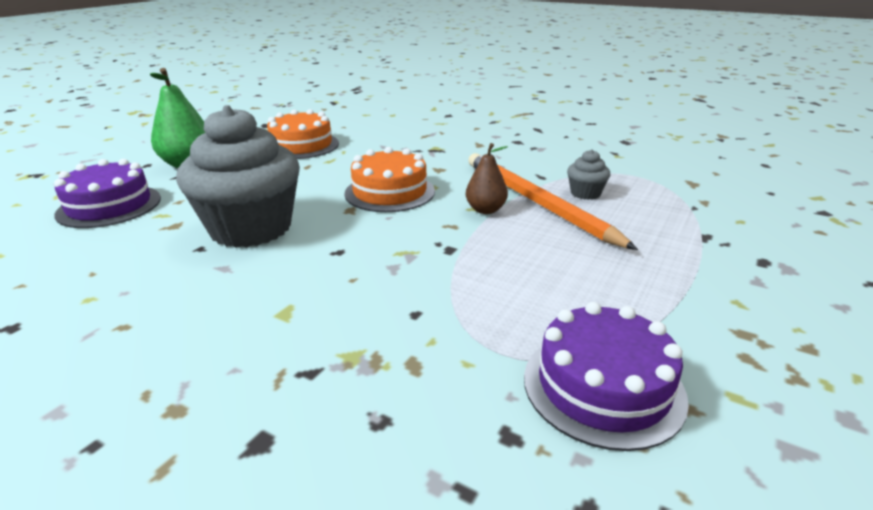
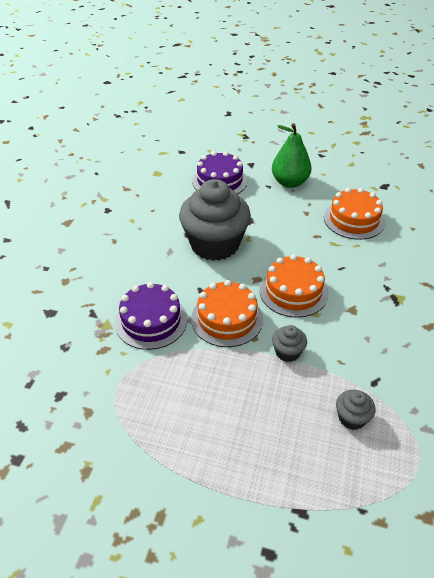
camera: 75 degrees right, 15 degrees up
(409, 239) = (227, 319): none -> orange cake
(485, 210) = (287, 352): brown pear -> grey cupcake
(536, 202) = (317, 383): orange pencil -> none
(603, 386) = (97, 432): purple cake -> purple cake (151, 321)

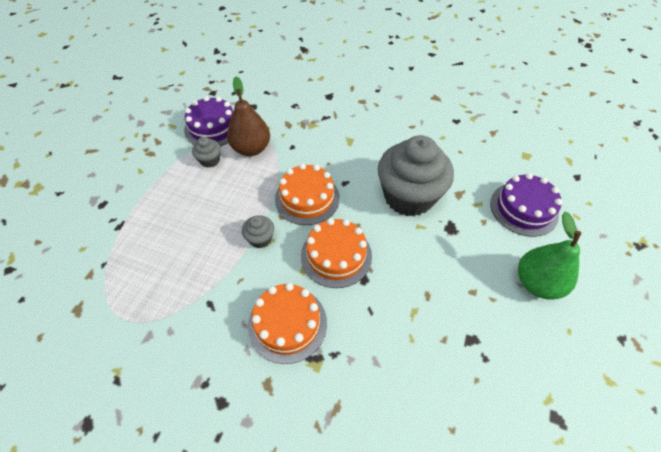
camera: 95 degrees right, 10 degrees up
(150, 383) = (251, 149): none -> brown pear
(151, 321) = (312, 150): purple cake -> purple cake (213, 127)
(352, 418) = (179, 275): grey cupcake -> grey cupcake (210, 160)
(354, 220) = (464, 348): orange cake -> orange cake (287, 324)

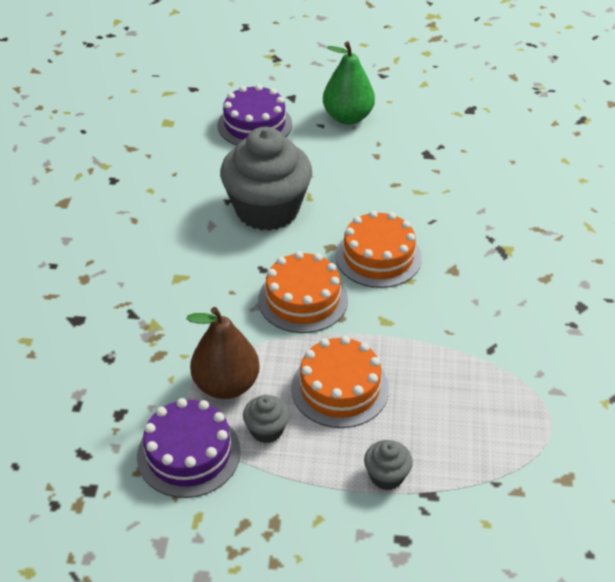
camera: 105 degrees left, 10 degrees down
(260, 239) = (384, 329): grey cupcake -> grey cupcake (386, 476)
(287, 324) = (478, 278): orange cake -> orange cake (340, 388)

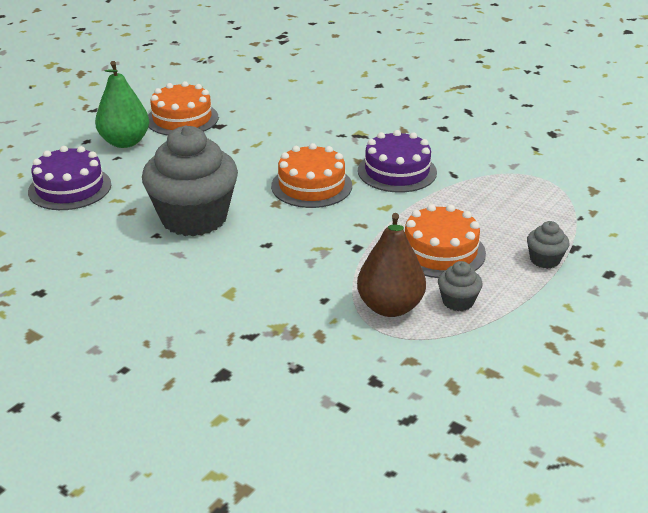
camera: 60 degrees left, 10 degrees down
(189, 453) = (454, 352): purple cake -> purple cake (397, 171)
(303, 299) = (325, 236): orange cake -> orange cake (182, 119)

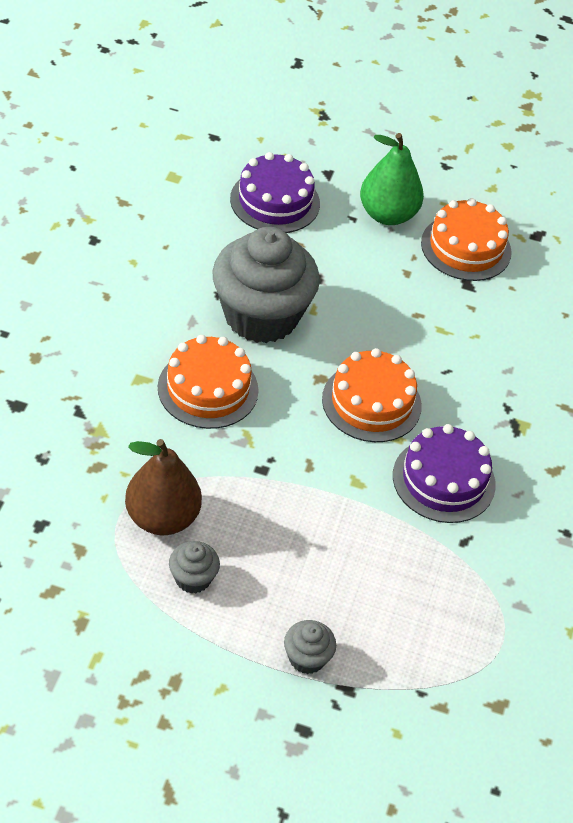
camera: 65 degrees right, 15 degrees up
(440, 251) = (284, 549): orange cake -> orange cake (208, 389)

